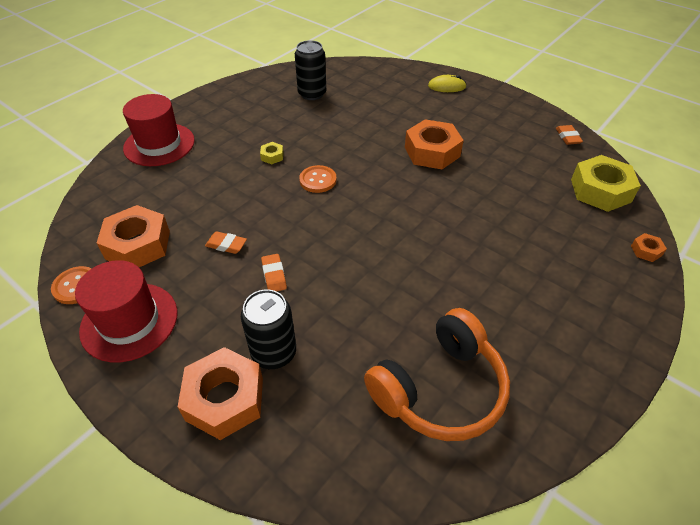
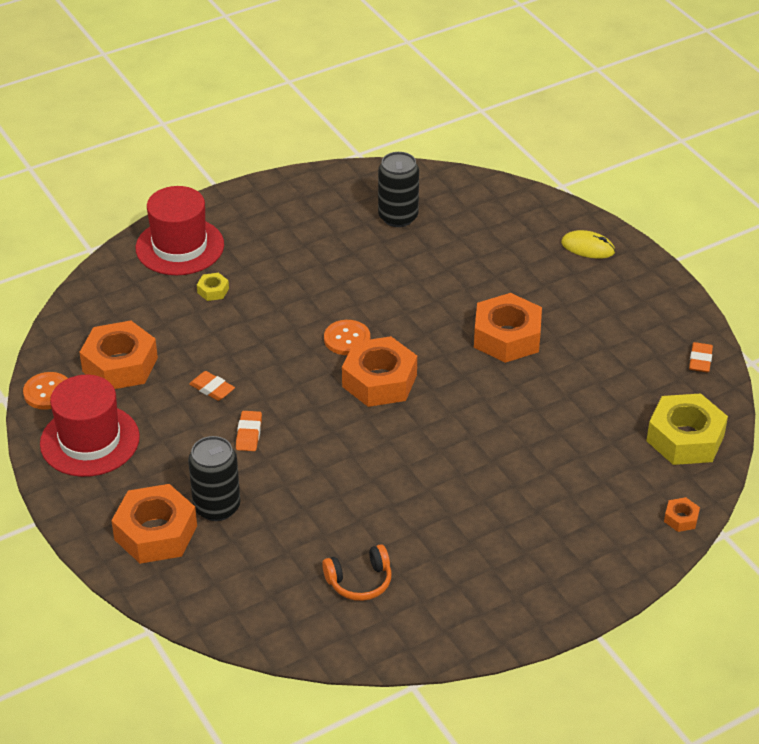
camera: 20 degrees right, 5 degrees down
(272, 156) = (307, 295): yellow nut -> yellow nut (213, 291)
(359, 204) = (379, 380): none -> orange nut
(439, 389) = (359, 581): orange headphones -> orange headphones, size x0.50

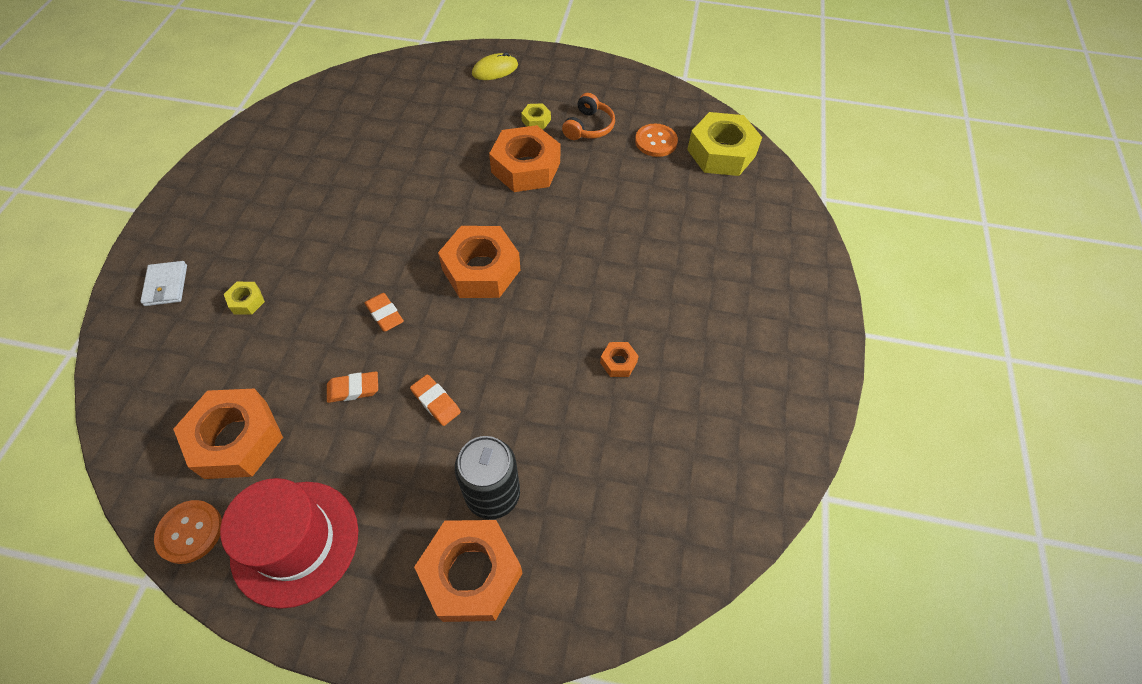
camera: 50 degrees left, 15 degrees up
(180, 247) = (166, 285): red hat -> white wallet
(347, 339) = (414, 256): orange button -> orange button (656, 141)
(359, 581) = (681, 448): orange headphones -> orange headphones (588, 127)
(398, 217) = (333, 135): black can -> none
(565, 308) = (536, 120): none -> yellow nut
(681, 518) = (792, 208): orange nut -> orange nut (618, 362)
(700, 360) = (659, 96): orange eraser -> orange eraser (384, 314)

